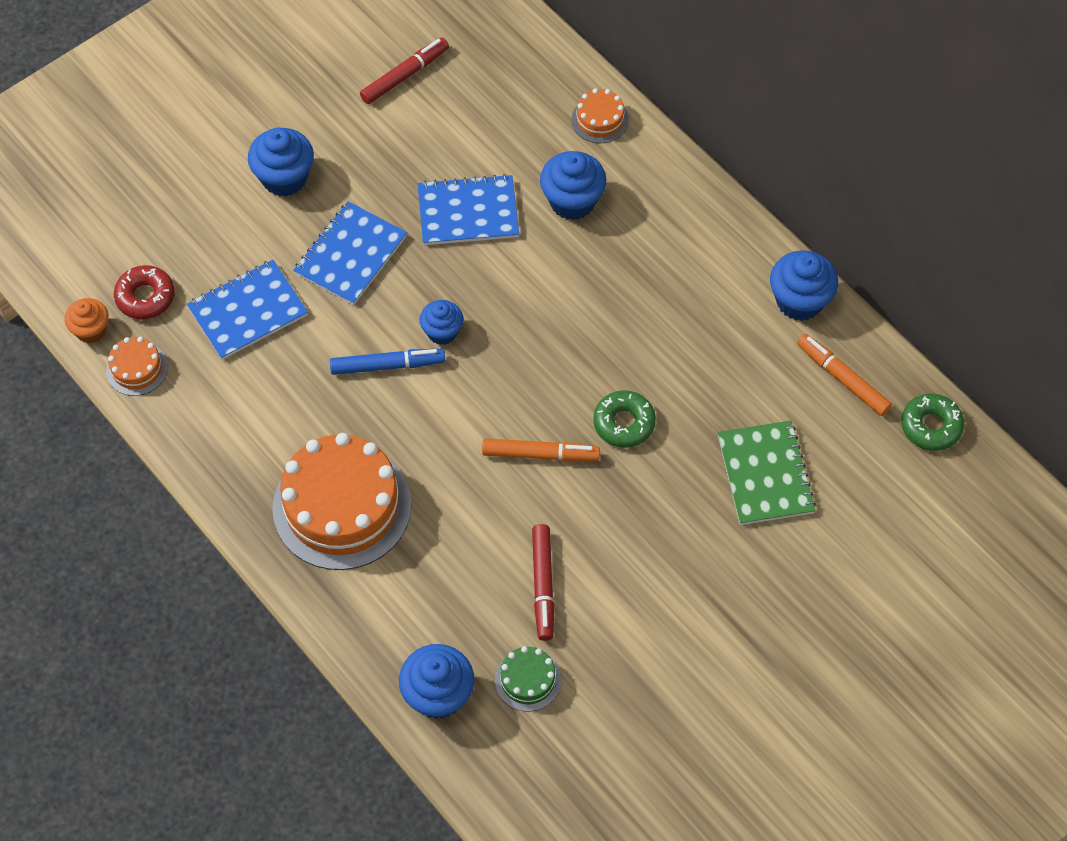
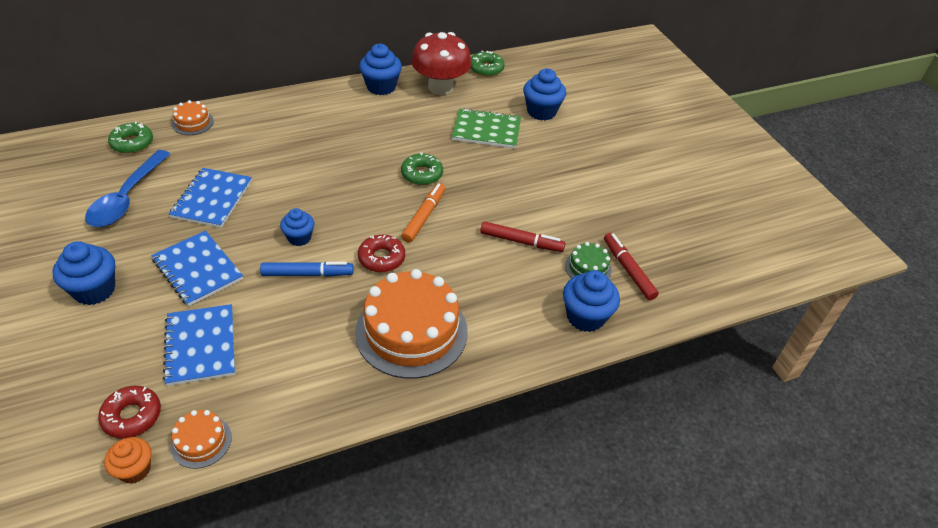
camera: 75 degrees left, 15 degrees down
(387, 365) = (307, 274): blue marker -> blue marker turned 75 degrees clockwise
(405, 75) = (68, 199): red marker -> red marker (628, 270)
(432, 128) = (127, 198): none -> blue spoon
(445, 433) = (381, 258): none -> red donut
(529, 80) = (132, 143): none -> green donut
(572, 201) = (244, 150): blue cupcake -> blue cupcake (541, 111)
(842, 379) = (440, 87): orange marker -> red mushroom

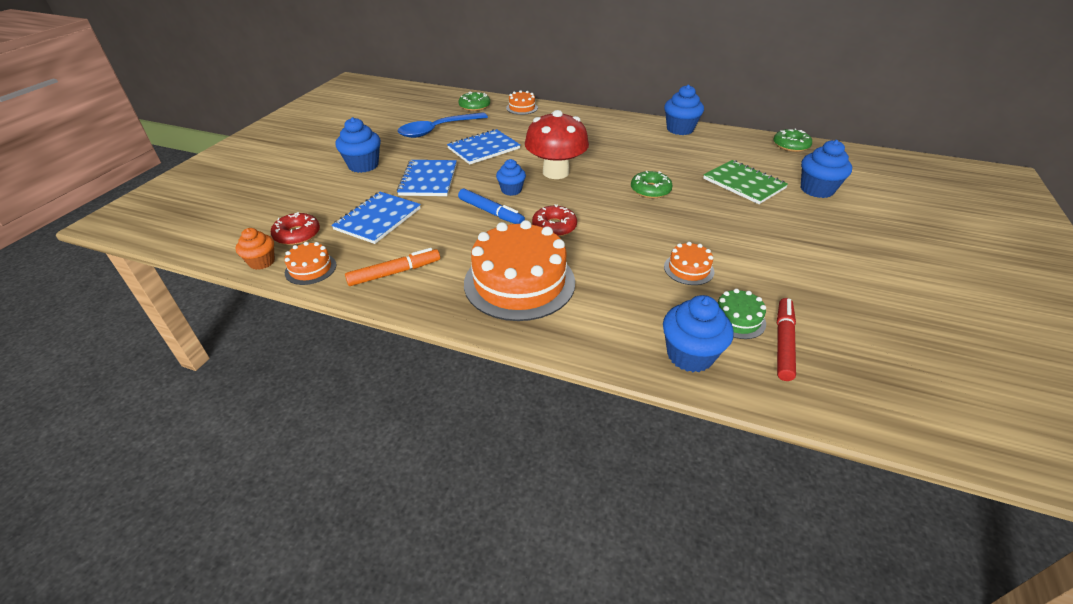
camera: 45 degrees right, 5 degrees down
(424, 216) = (620, 216): orange marker -> orange marker (394, 272)
(440, 87) = (732, 144): red mushroom -> red mushroom (555, 172)
(521, 242) = (688, 269): red marker -> orange cake

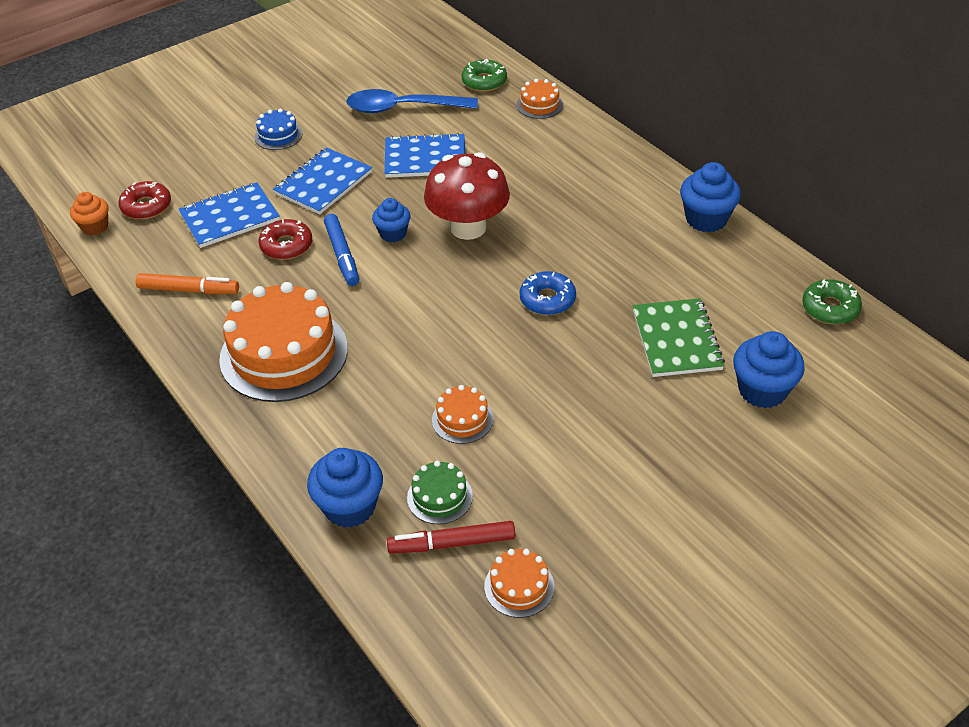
camera: 35 degrees right, 5 degrees up
(310, 269) = (126, 253): orange cake -> orange cake (519, 586)
(363, 165) = (278, 135): blue cupcake -> blue cake
(554, 227) = (385, 303): red donut -> red donut (286, 245)
(650, 190) = (547, 299): green donut -> blue donut
(783, 343) = (452, 543): red marker -> red marker turned 150 degrees counterclockwise

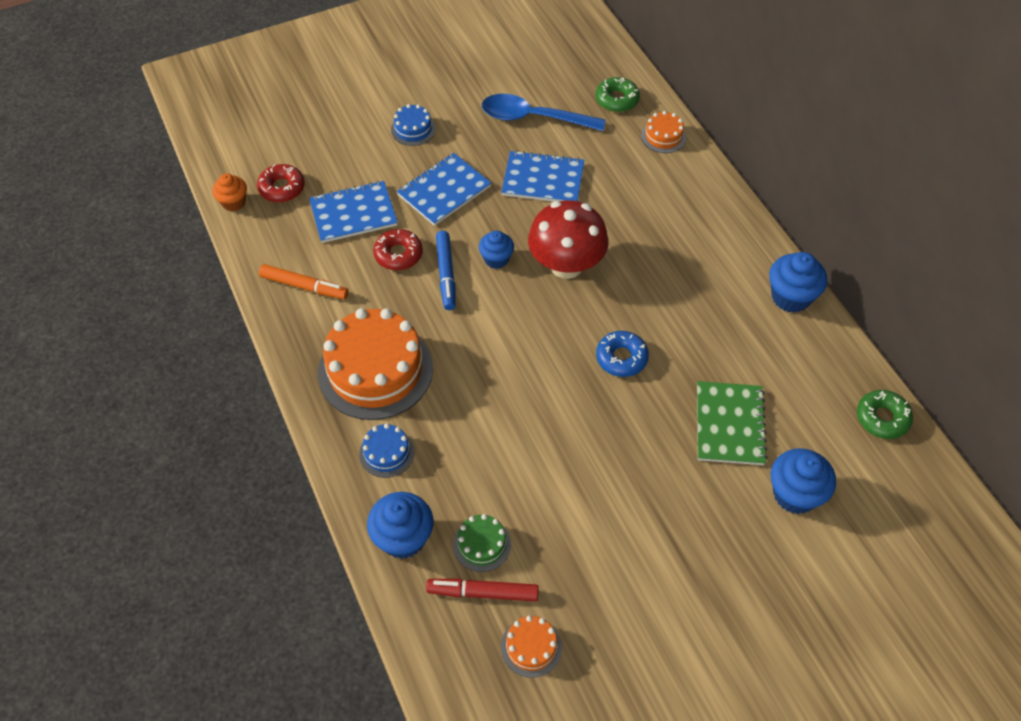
camera: 10 degrees right, 10 degrees up
(313, 428) = (387, 453): none -> blue cake
(462, 419) = (518, 469): orange cake -> none

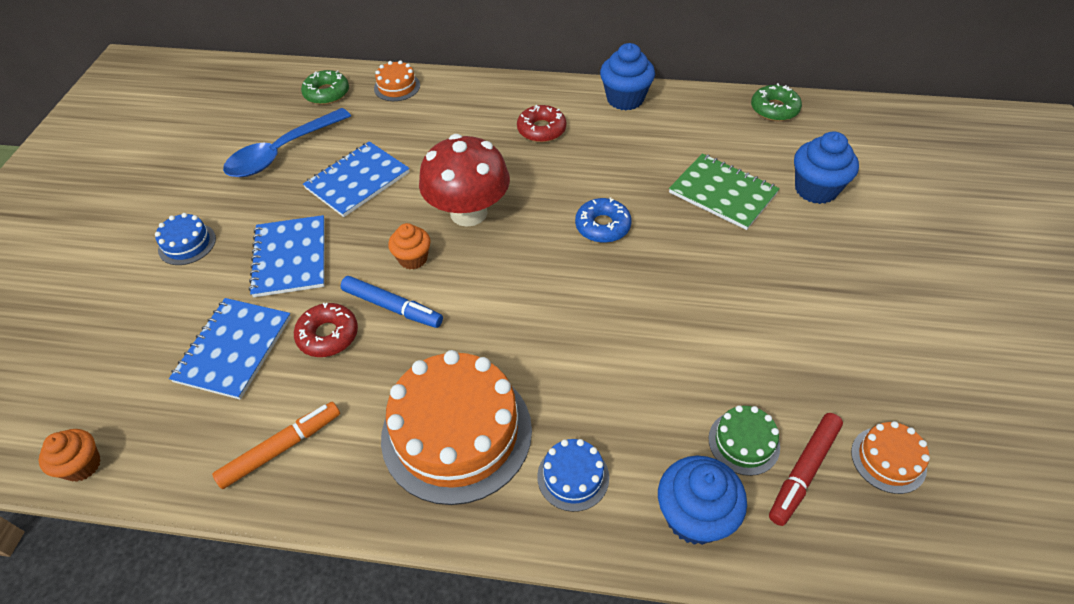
camera: 55 degrees left, 5 degrees down
(282, 188) = (122, 402): red donut -> red donut (541, 130)
(496, 259) = (413, 259): blue cupcake -> orange cupcake

